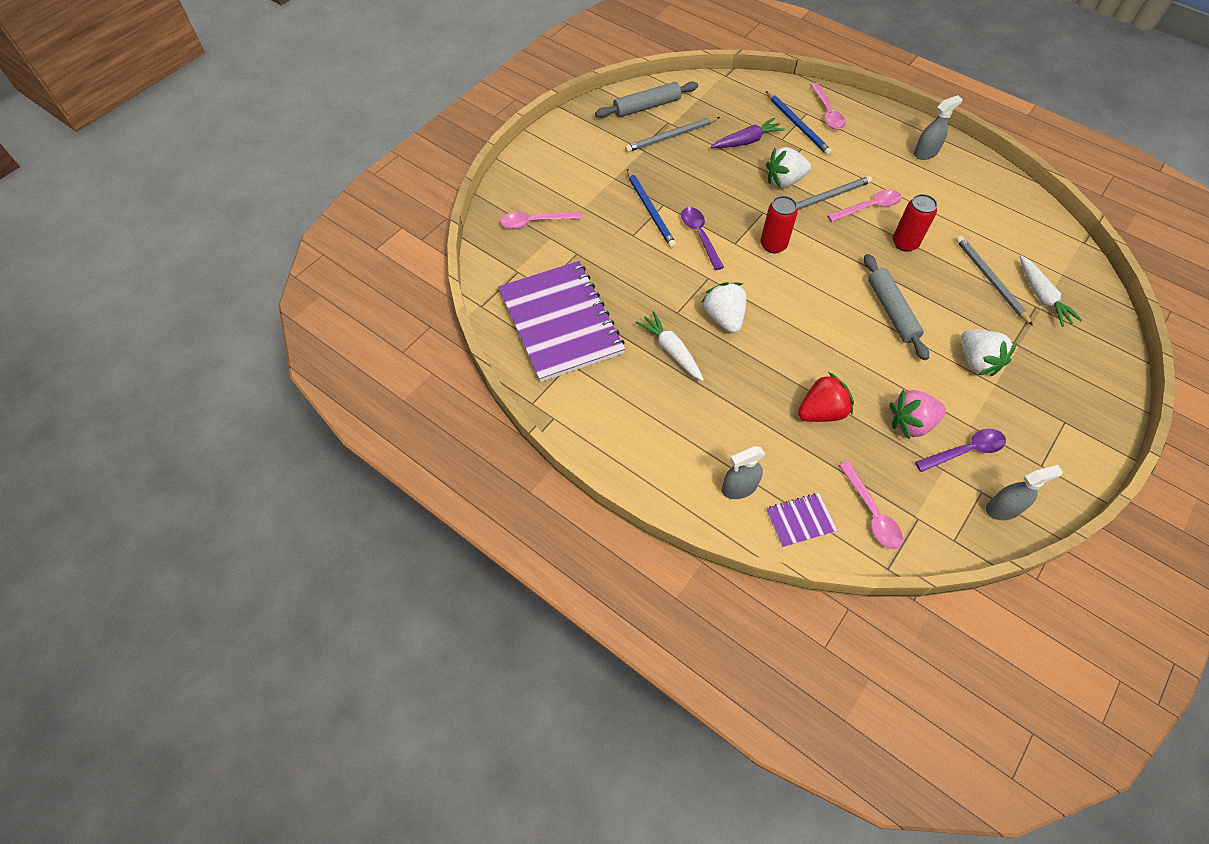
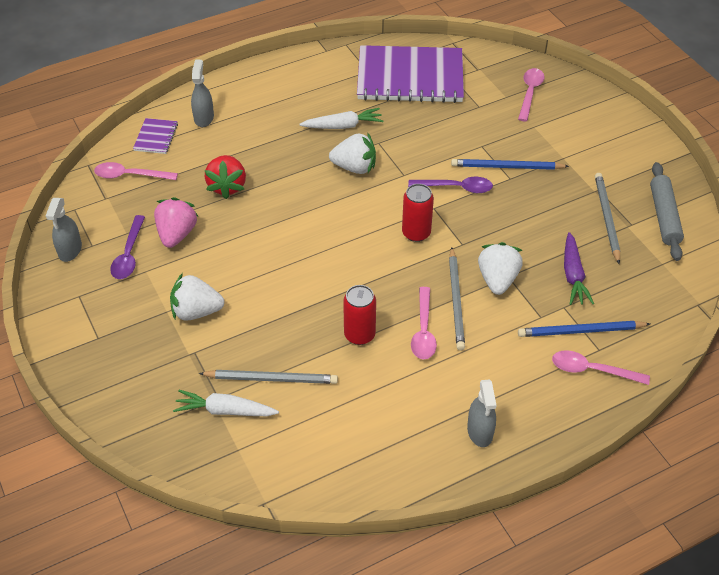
camera: 115 degrees right, 10 degrees down
(891, 311) = (288, 280): grey rolling pin -> none

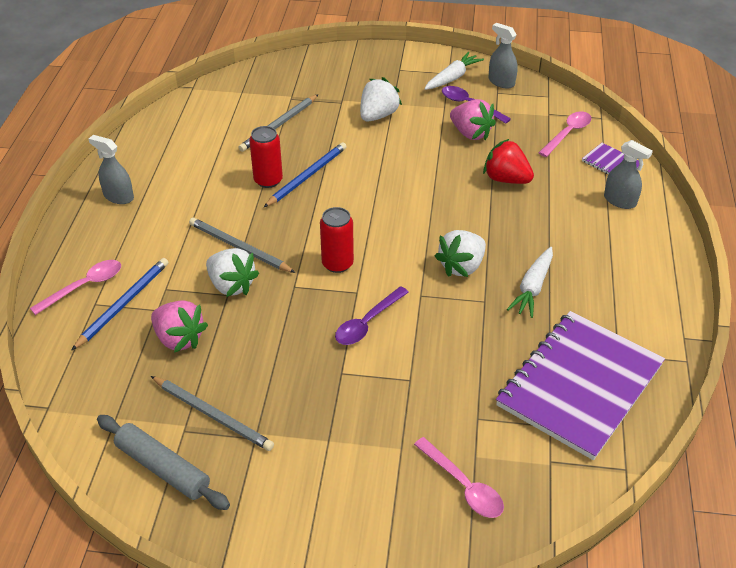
camera: 125 degrees right, 5 degrees down
(225, 410) = (277, 97): white carrot -> white carrot (452, 78)
(423, 331) = (233, 214): pink spoon -> none
(506, 167) = (360, 380): blue pencil -> blue pencil (307, 176)
(573, 275) = (179, 339): purple carrot -> pink strawberry

